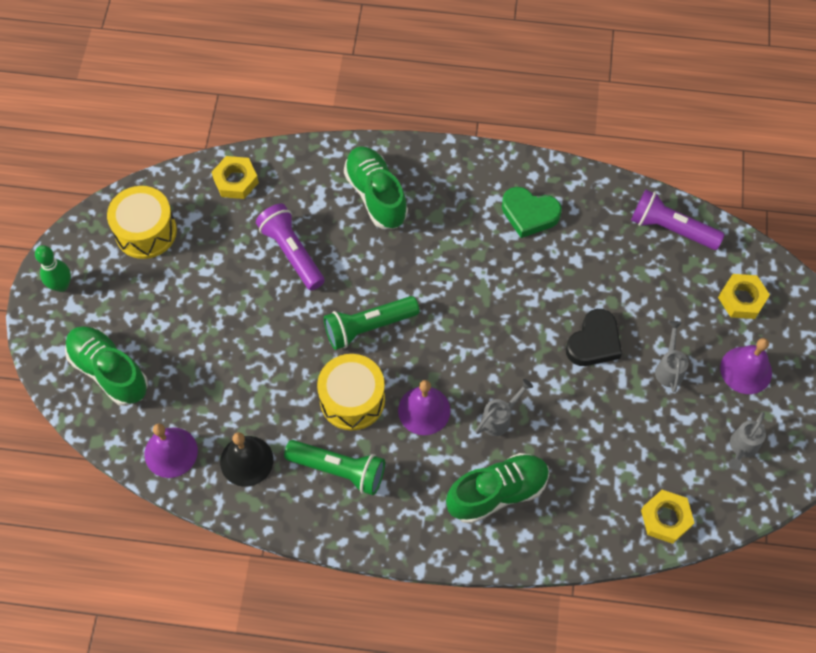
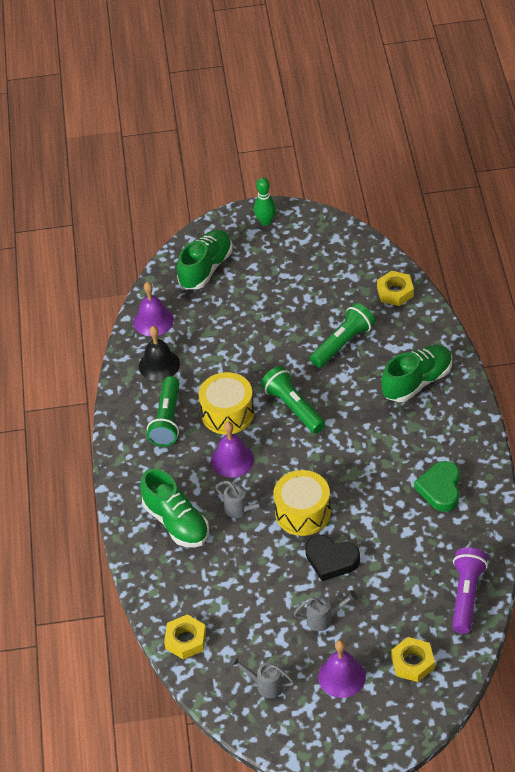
camera: 80 degrees right, 15 degrees down
(146, 231) = (328, 253): yellow drum -> yellow drum (303, 512)
(292, 253) = (343, 343): purple flashlight -> green flashlight

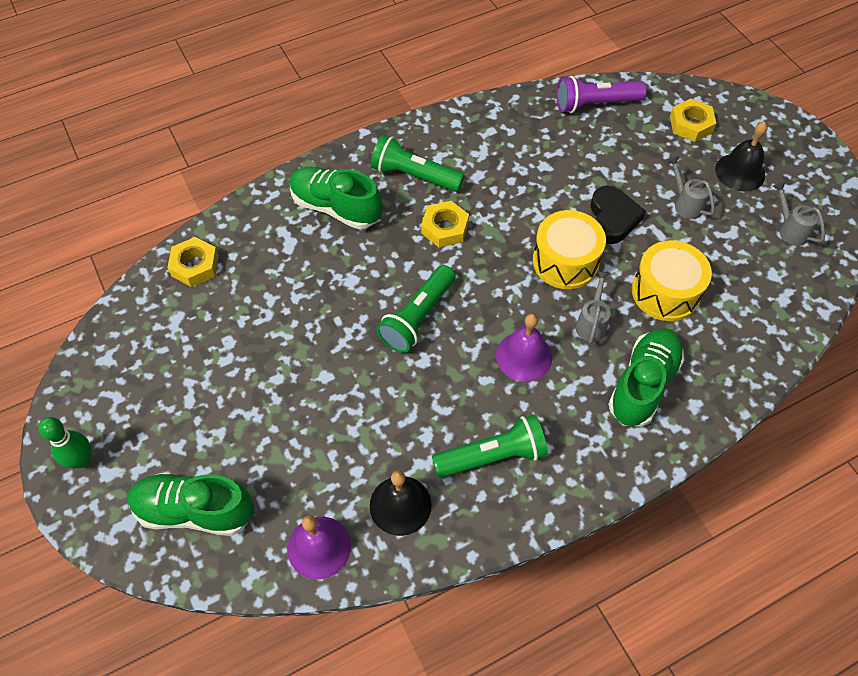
camera: 115 degrees left, 10 degrees up
(185, 640) = (786, 317): yellow nut -> yellow nut (445, 228)
(227, 413) = (454, 387): yellow drum -> yellow drum (665, 292)
(265, 685) = (790, 229): grey watering can -> grey watering can turned 150 degrees clockwise
(341, 676) = (740, 172): purple bell -> black bell
(343, 343) = (297, 296): green flashlight -> green flashlight (414, 175)
(440, 489) = (478, 152): green heart -> none

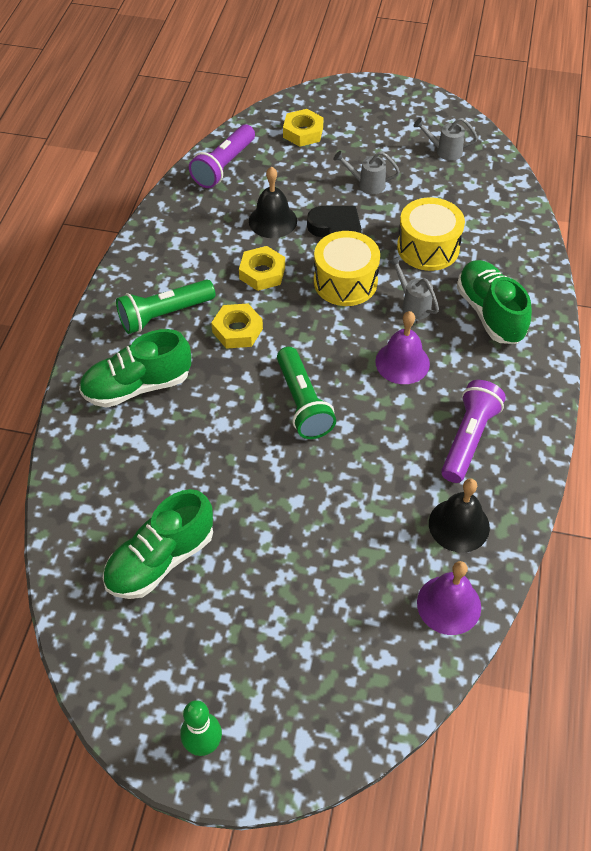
camera: 50 degrees left, 5 degrees down
(195, 266) = (84, 526): yellow nut -> yellow nut (262, 273)
(195, 511) = (338, 678): green shoe -> green shoe (161, 560)
(492, 456) = (468, 439): green flashlight -> purple flashlight
(740, 172) = (371, 139): black bell -> black bell (272, 221)

